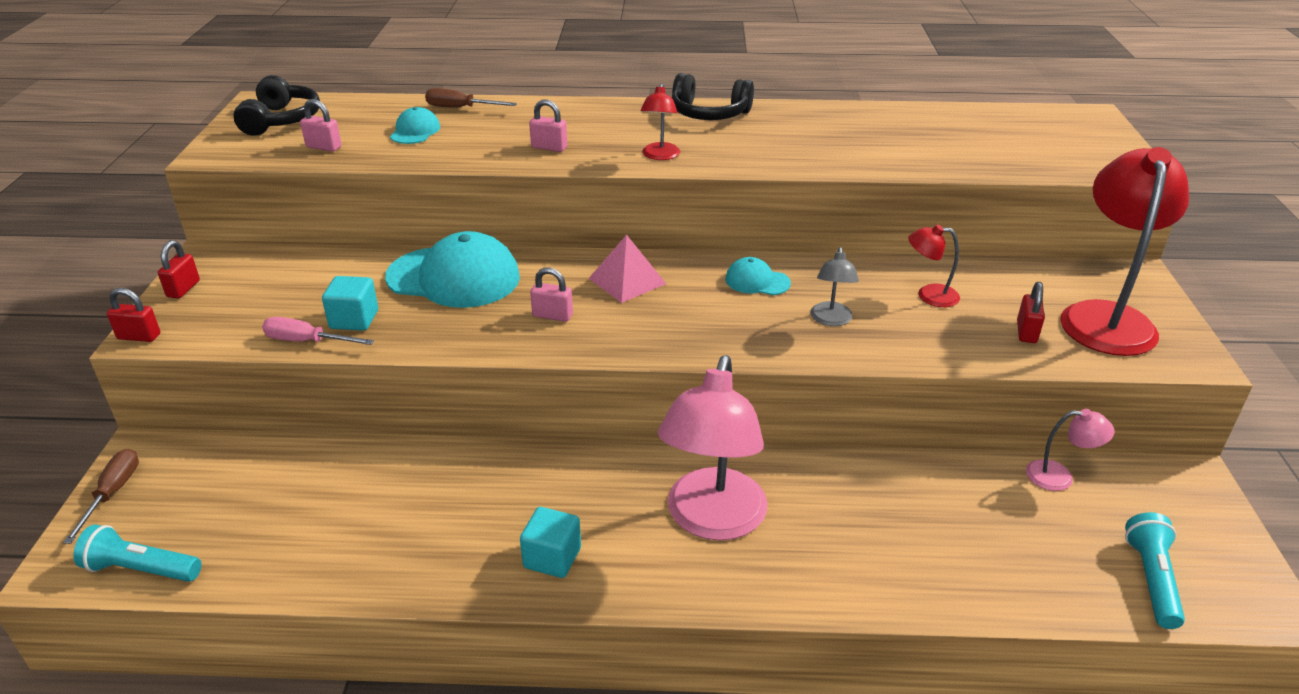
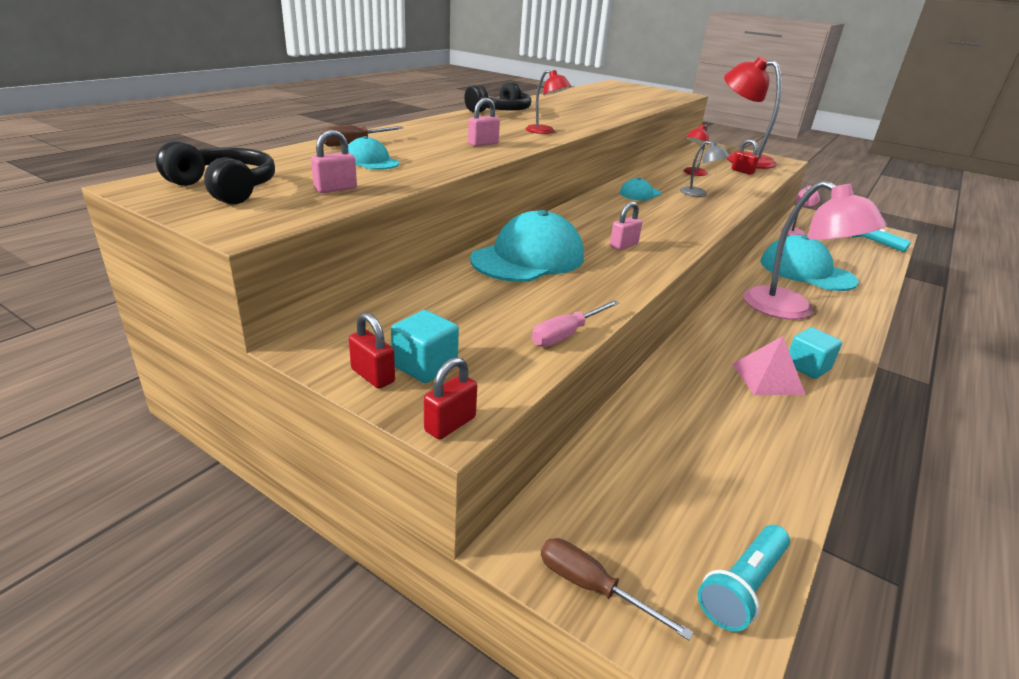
camera: 60 degrees left, 5 degrees down
(354, 319) = (551, 307): turquoise cube -> turquoise cube (425, 366)
(627, 281) = (601, 217): pink pyramid -> pink pyramid (767, 379)
(882, 515) = (806, 271): none -> turquoise cap

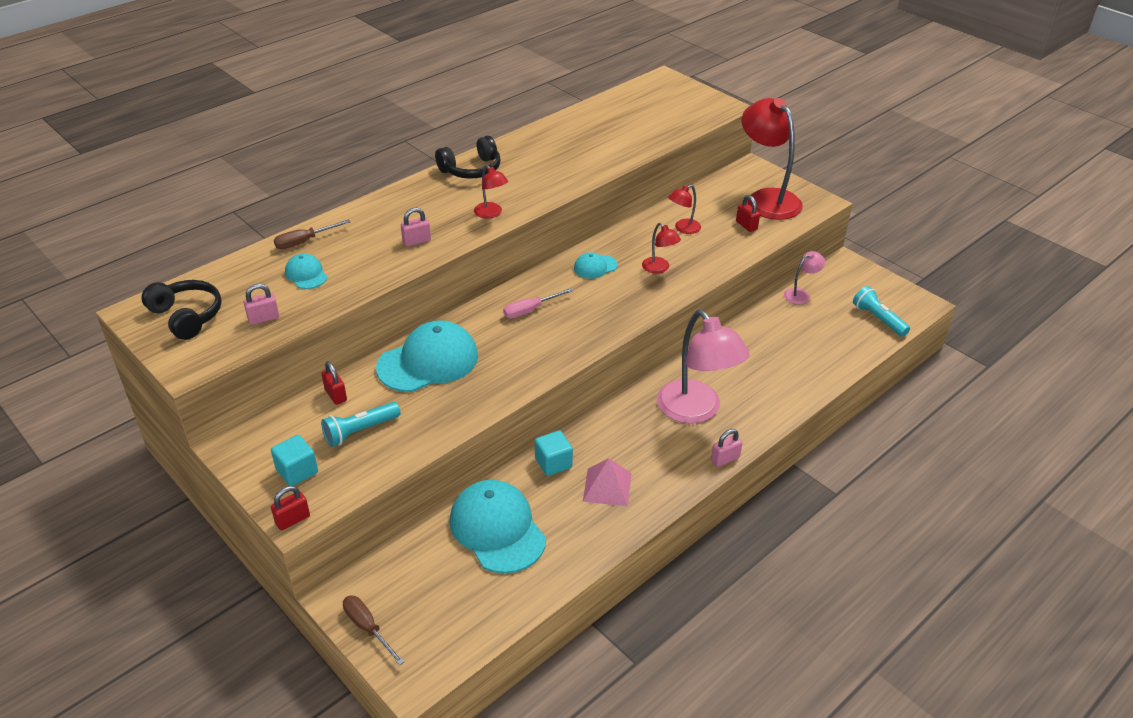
camera: 15 degrees right, 10 degrees up
(372, 376) = (261, 476): red padlock -> red padlock (335, 395)
(566, 334) = (409, 451): pink screwdriver -> pink screwdriver (530, 310)
(623, 246) = (522, 349): pink padlock -> pink padlock (725, 459)
(698, 194) = (659, 268): grey lamp -> red lamp
(742, 587) = (460, 642): turquoise flashlight -> turquoise flashlight (360, 431)
(806, 271) = (758, 359): turquoise cap -> turquoise cap (497, 529)
(807, 367) = (653, 478): turquoise cube -> turquoise cube (553, 463)

